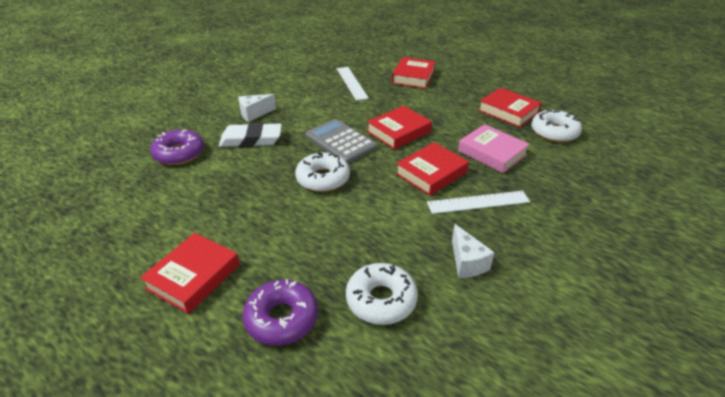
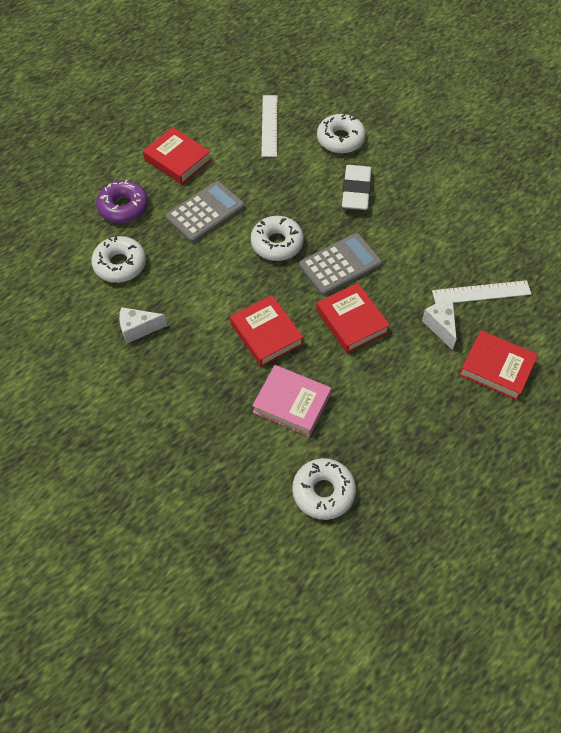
camera: 100 degrees right, 20 degrees up
(179, 153) = (340, 139): purple donut -> white donut
(254, 114) = (410, 194): white cheese -> white cheese (440, 326)
(285, 236) = (205, 212): none -> grey calculator
(478, 202) = (211, 362): white ruler -> white ruler (269, 125)
(492, 153) = (291, 403): pink book -> pink book turned 60 degrees clockwise
(508, 111) = (383, 457): red book -> none

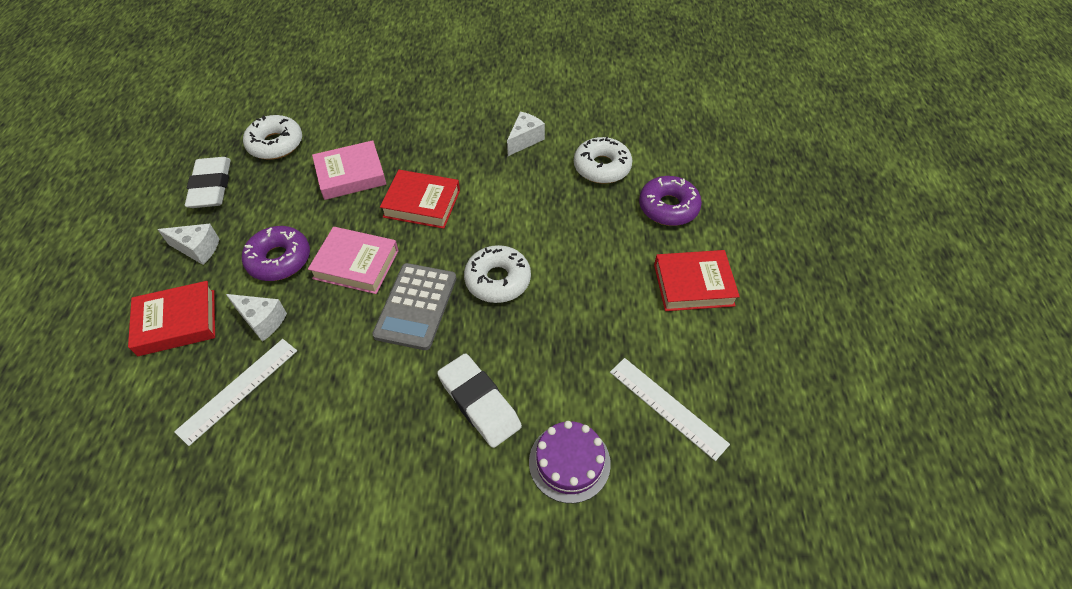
camera: 135 degrees right, 5 degrees down
(205, 212) = (597, 257): grey calculator -> none
(340, 139) = (569, 462): white donut -> purple cake
(351, 321) = (356, 264): red book -> pink book
(399, 366) = (279, 259): none -> purple donut
(407, 483) = (211, 187): none -> white eraser
(452, 422) = (198, 249): none -> white cheese

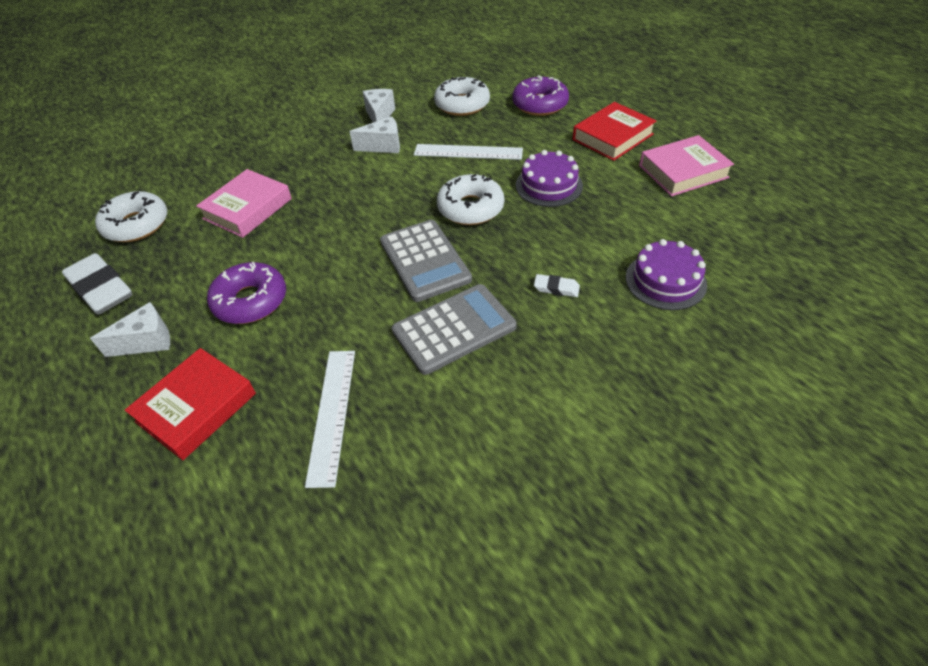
camera: 35 degrees left, 5 degrees down
(262, 321) = (291, 352): white cheese -> white cheese (383, 146)
(356, 264) = (333, 263): pink book -> pink book (683, 171)
(374, 382) = (454, 329): none -> grey calculator
(422, 203) = (342, 195): red book -> none
(479, 403) = (556, 288): white eraser -> white eraser, size x0.46
(581, 299) = (549, 185): none -> purple cake
(667, 407) = (685, 210): white ruler -> white ruler (468, 152)

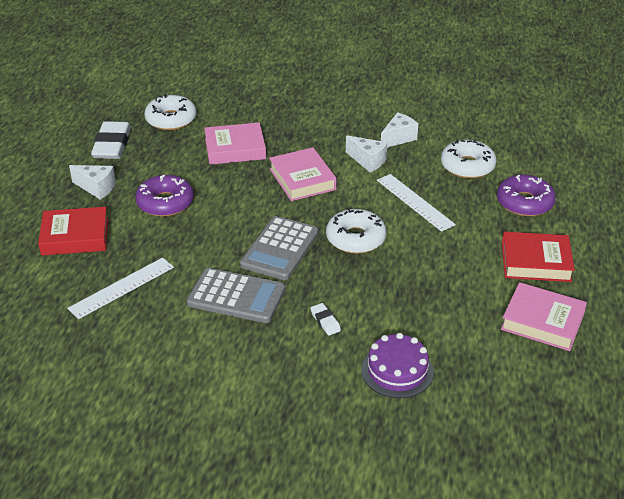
camera: 45 degrees right, 10 degrees down
(351, 193) = (302, 179): none -> pink book
(549, 185) = (429, 261): purple cake -> none

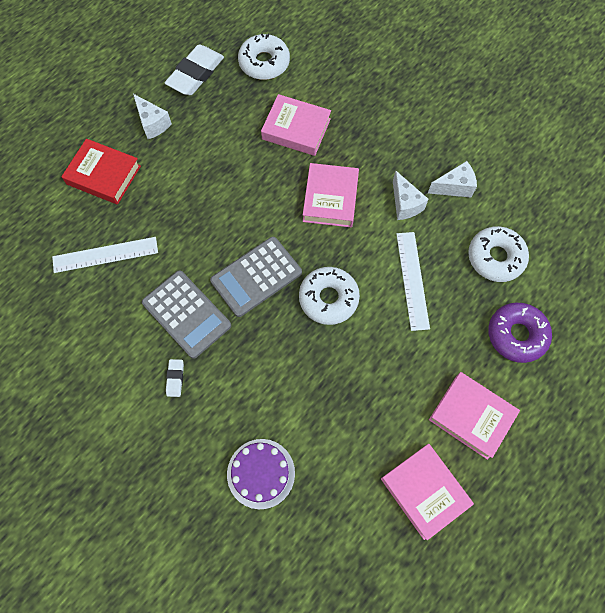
camera: 30 degrees right, 30 degrees up
(165, 203) = (197, 170): purple donut -> none
(325, 321) = (239, 383): white eraser -> white eraser (175, 378)
(535, 262) = (471, 416): red book -> pink book

